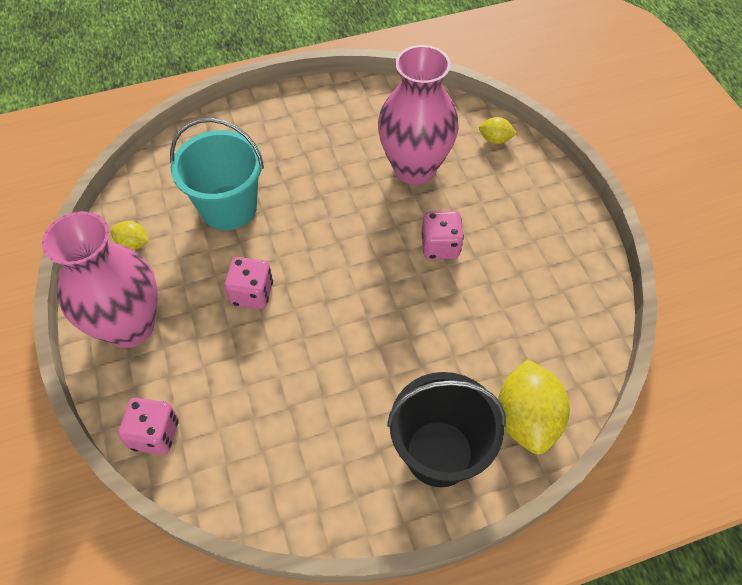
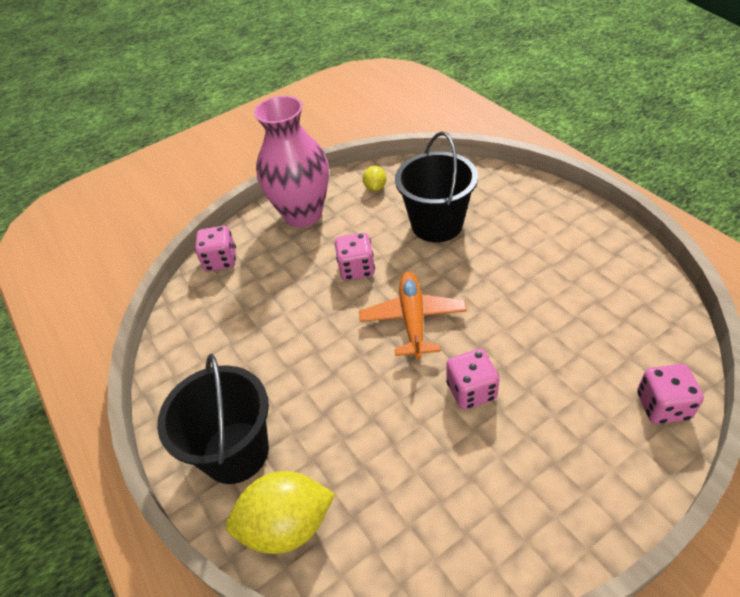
camera: 80 degrees right, 10 degrees down
(228, 208) = (437, 224): turquoise bucket -> black bucket
(343, 264) = (413, 319): none -> orange plane
(414, 168) = (564, 339): pink vase -> none
(495, 139) = (662, 406): yellow lemon -> pink dice

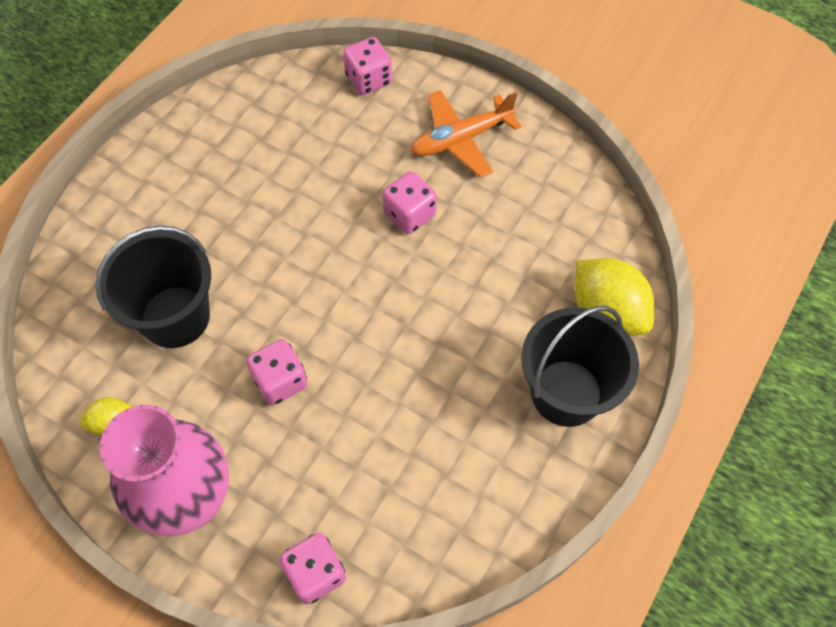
camera: 120 degrees left, 15 degrees up
(413, 319) = (339, 292): orange plane -> orange plane (461, 139)

